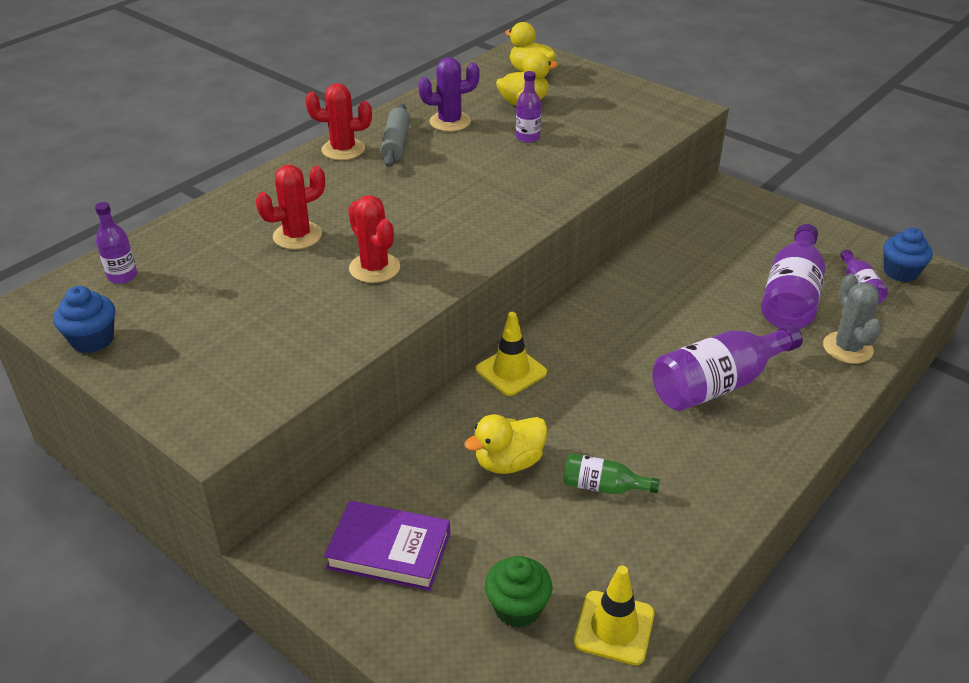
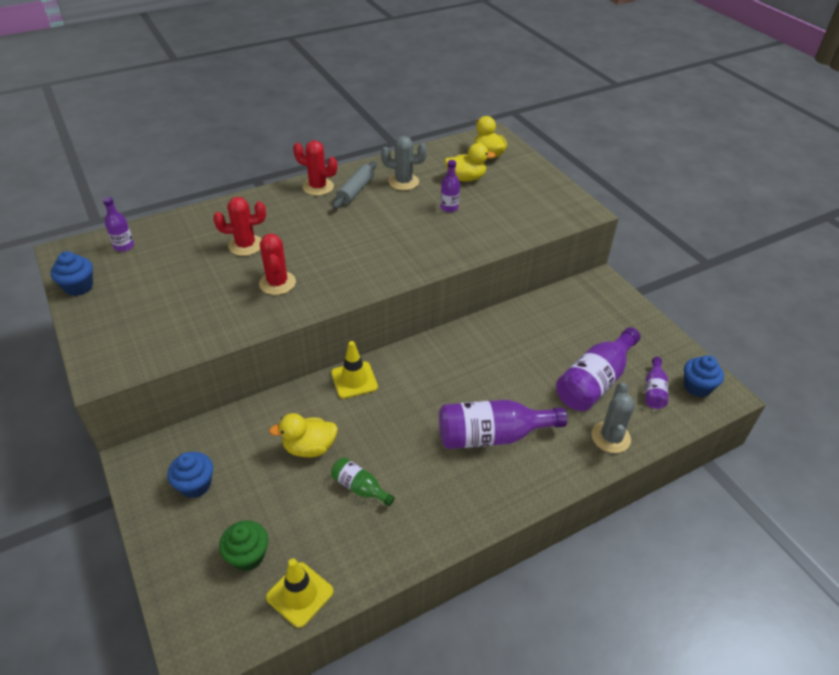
camera: 20 degrees right, 5 degrees up
(389, 550) = (195, 485): purple book -> blue cupcake
(450, 122) = (403, 182): purple cactus -> grey cactus

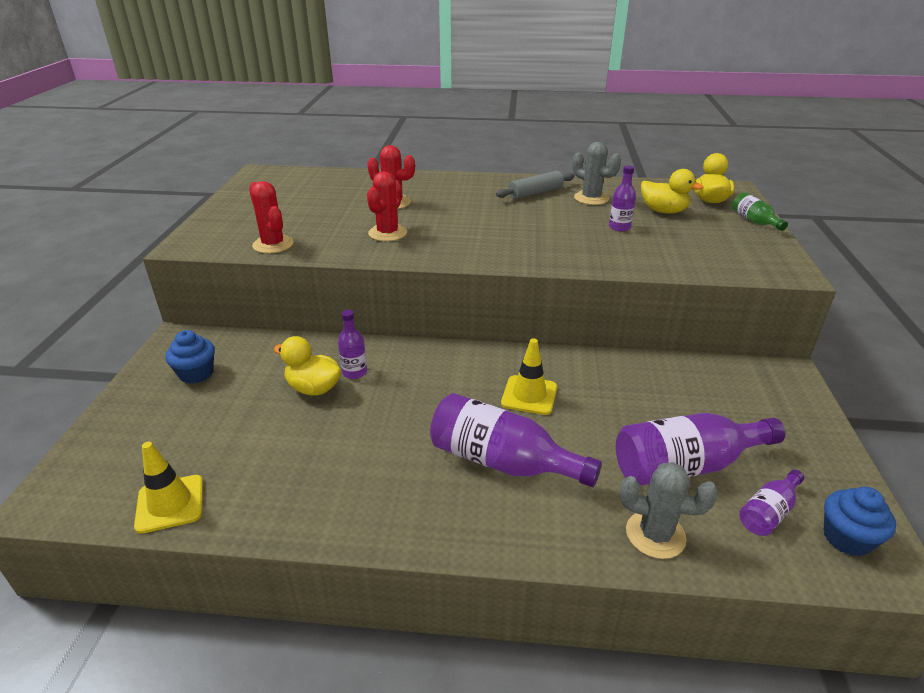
camera: 35 degrees right, 10 degrees down
(79, 287) = (241, 192): blue cupcake -> none
(124, 246) = (302, 179): purple bottle -> purple bottle (354, 372)
(248, 556) = (169, 447): green cupcake -> none
(318, 187) = (503, 182): red cactus -> red cactus (273, 245)
(354, 380) = (411, 353): yellow traffic cone -> yellow traffic cone (529, 395)
(360, 487) = (320, 442): green bottle -> green bottle (754, 221)
(610, 437) = (655, 534): grey cactus -> grey cactus turned 60 degrees clockwise

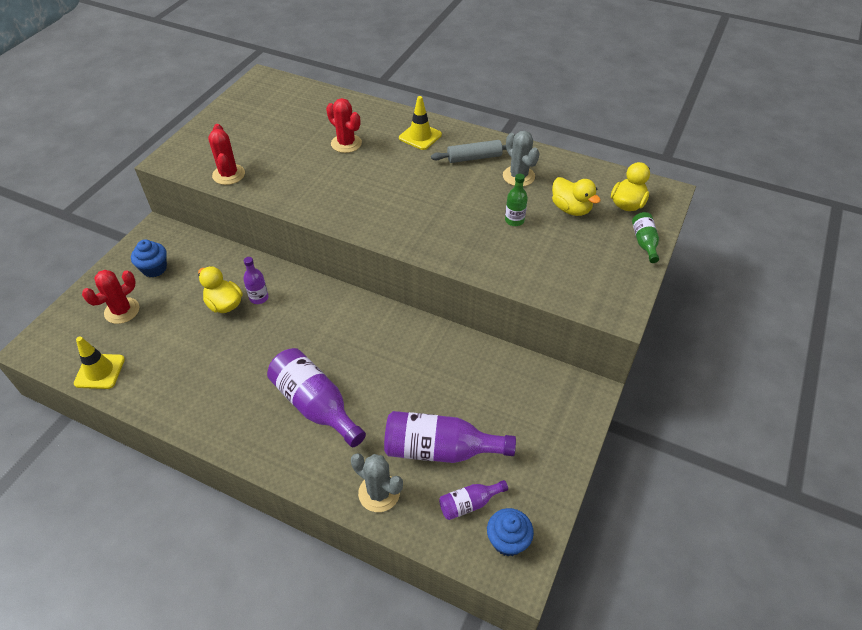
camera: 20 degrees right, 15 degrees up
(387, 233) = (320, 182): red cactus -> red cactus (122, 311)
(529, 395) = (370, 355): yellow traffic cone -> yellow traffic cone (420, 136)
(619, 227) = (514, 220): purple bottle -> green bottle

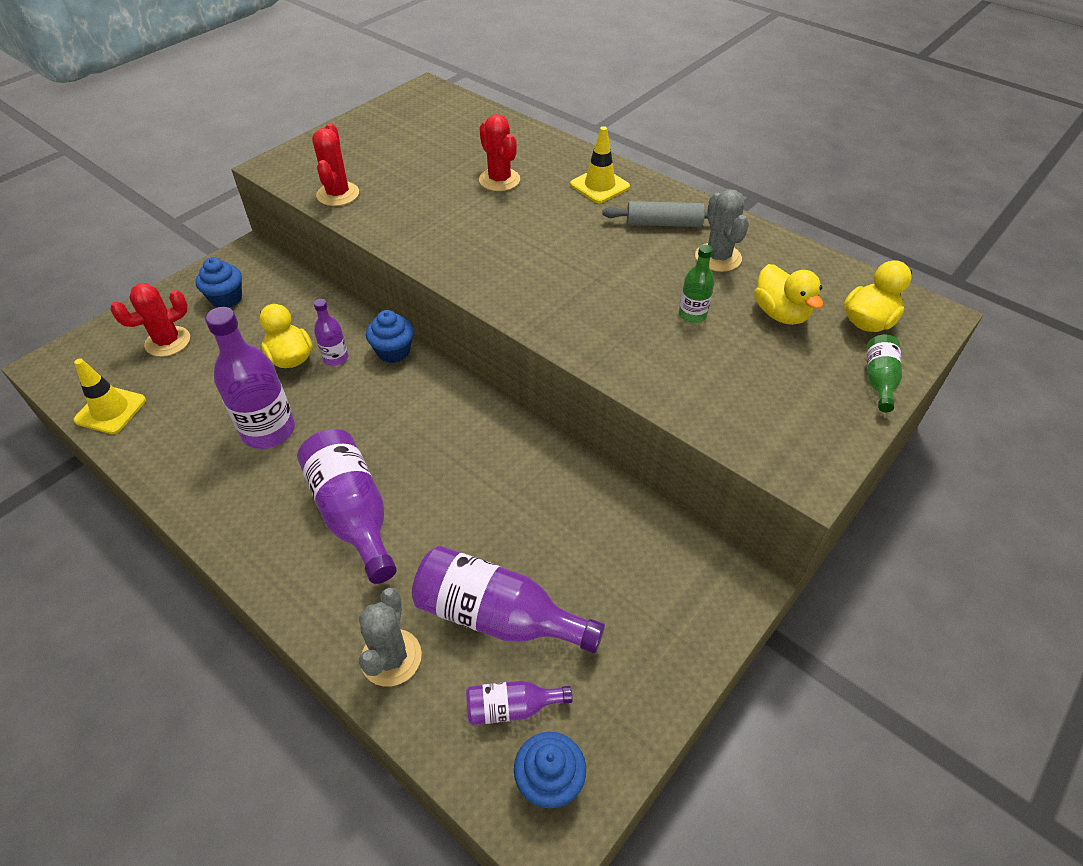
camera: 15 degrees right, 0 degrees up
(230, 361) = (268, 430): none -> purple bottle
(300, 284) = (393, 351): none -> blue cupcake
(379, 493) = (391, 657): grey cactus -> grey cactus turned 45 degrees clockwise

